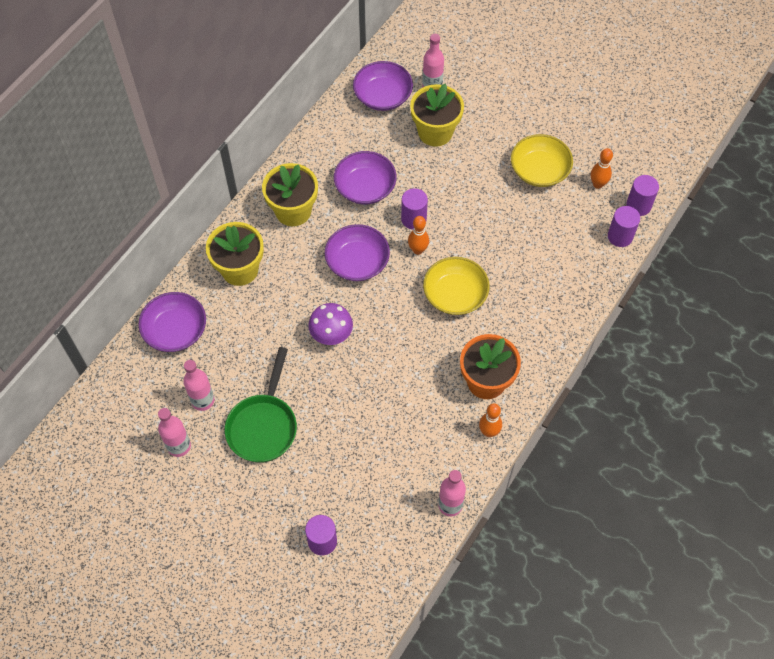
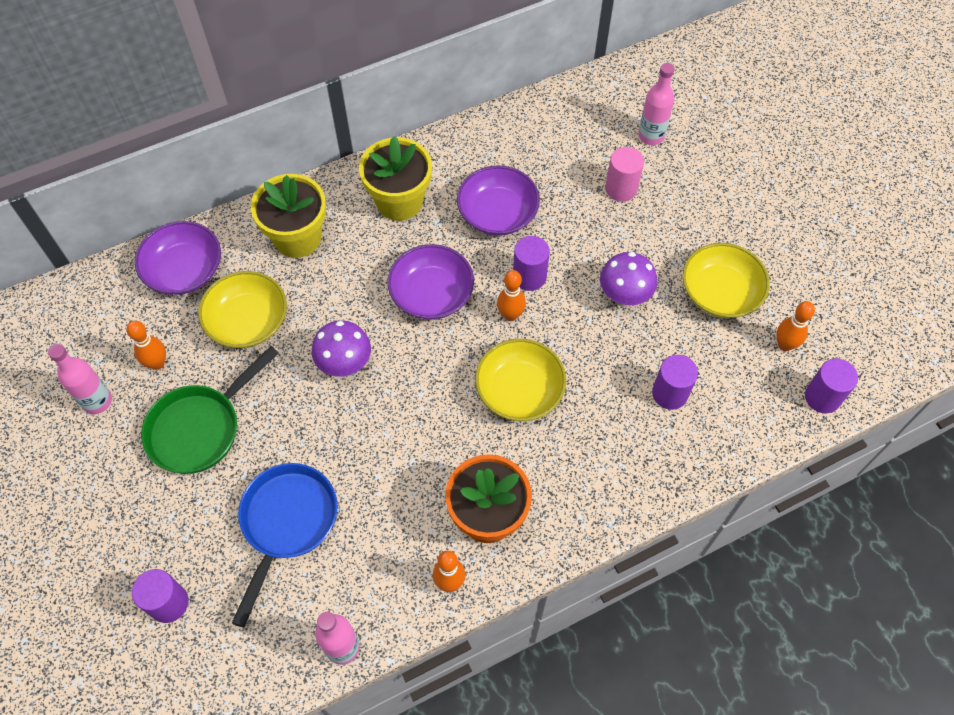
camera: 30 degrees right, 0 degrees up
(203, 400) = (157, 363): pink bottle -> orange bowling pin
(245, 341) = (248, 321): none -> yellow bowl
(363, 453) = (287, 523): none -> blue pan
(383, 96) = (586, 120): purple bowl -> none
(435, 132) = (621, 189): yellow flower pot -> pink cylinder
(482, 202) = (624, 296): none -> purple mushroom
(620, 236) = (773, 424): purple cylinder -> purple cylinder (670, 393)

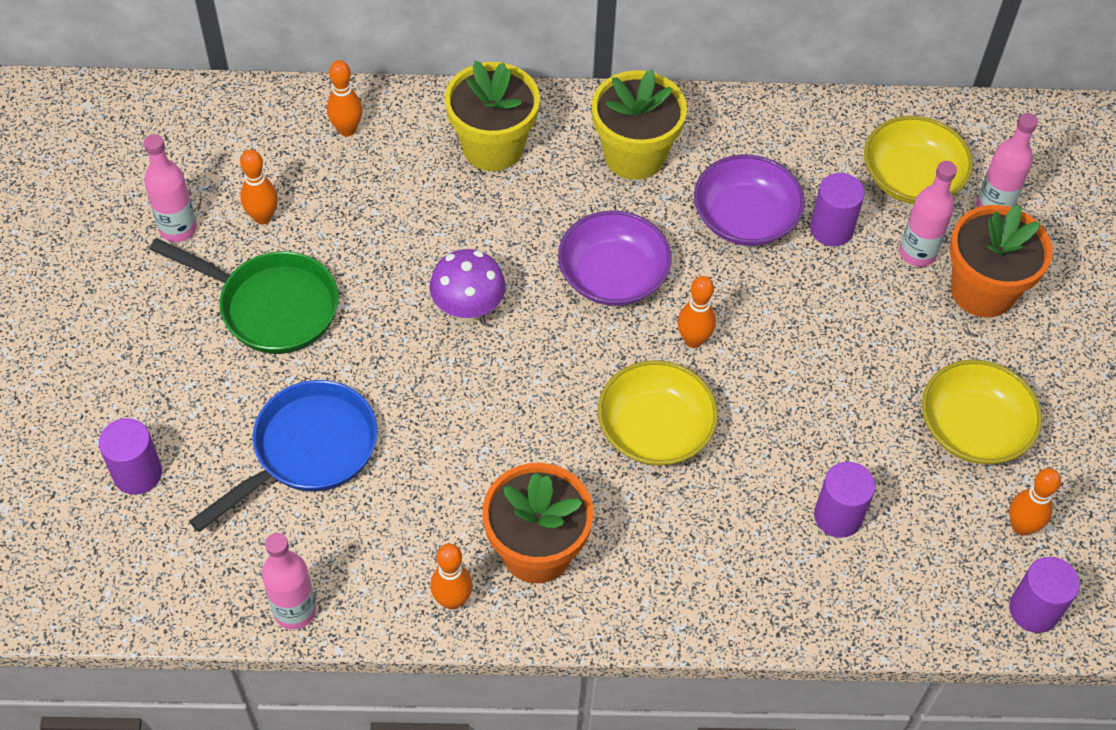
camera: 25 degrees right, 5 degrees down
(184, 270) = (347, 129): purple bowl -> orange bowling pin
(200, 428) = (271, 306): green pan -> green pan turned 135 degrees counterclockwise
(248, 321) = (386, 215): yellow bowl -> yellow bowl (911, 178)
(529, 276) = (742, 306): purple cylinder -> purple cylinder (831, 229)
(621, 189) = (917, 253): pink cylinder -> pink bottle
(624, 296) = (847, 380): purple mushroom -> none
(675, 196) = (982, 291): none -> orange flower pot

